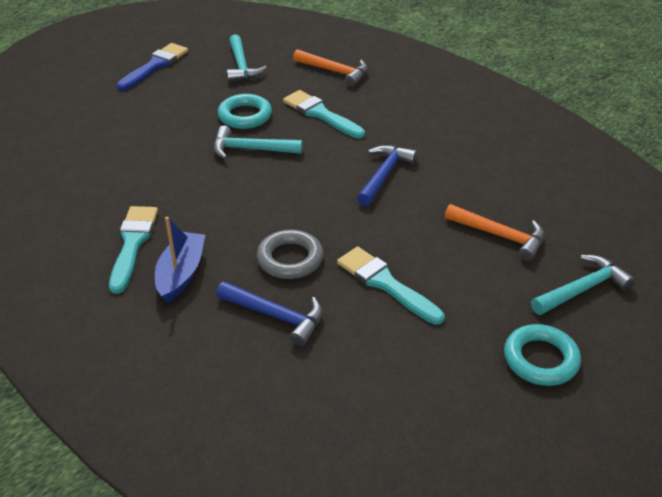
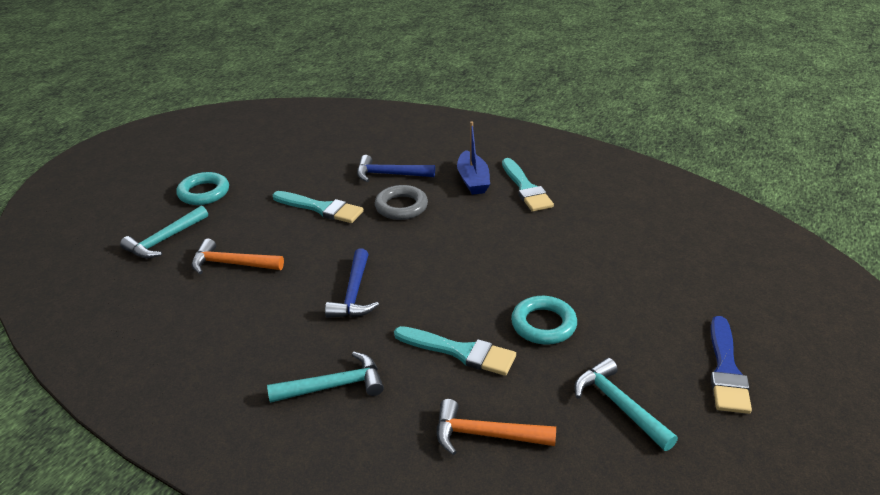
camera: 160 degrees right, 5 degrees down
(250, 149) = (503, 286): turquoise hammer -> turquoise hammer (334, 386)

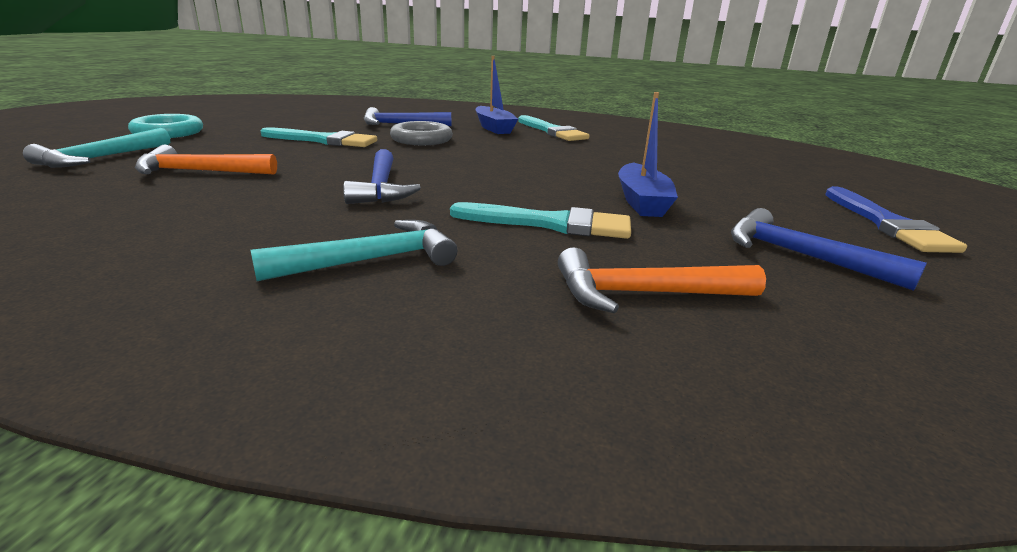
camera: 15 degrees left, 10 degrees down
(543, 324) = (642, 202): turquoise ring -> blue boat
(619, 405) = (800, 255): turquoise hammer -> blue hammer

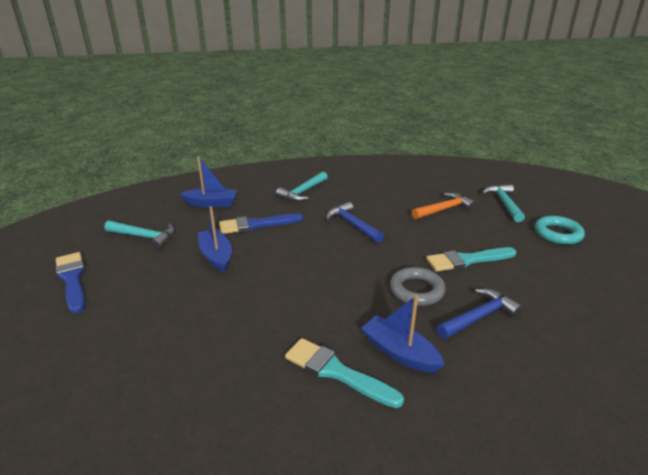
camera: 155 degrees right, 5 degrees up
(550, 224) = (256, 225): turquoise brush -> blue brush
(644, 294) = (211, 203): orange hammer -> blue boat
(800, 255) = (145, 237): blue hammer -> turquoise hammer

